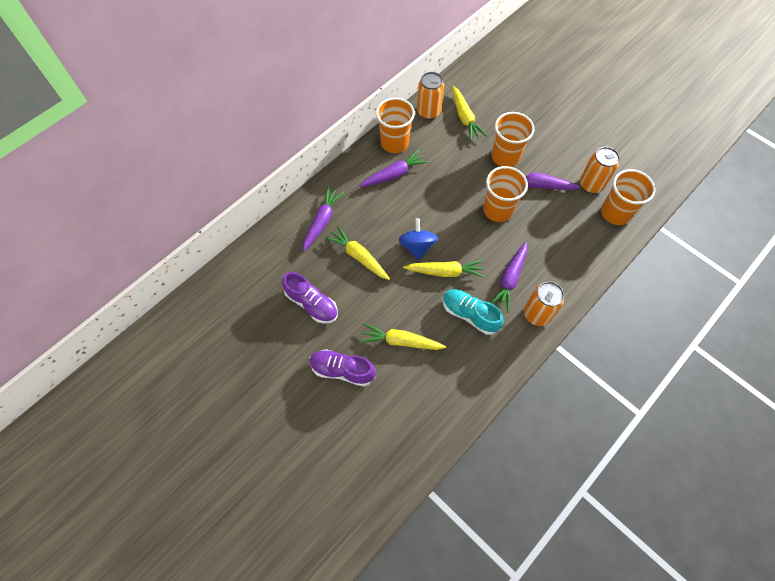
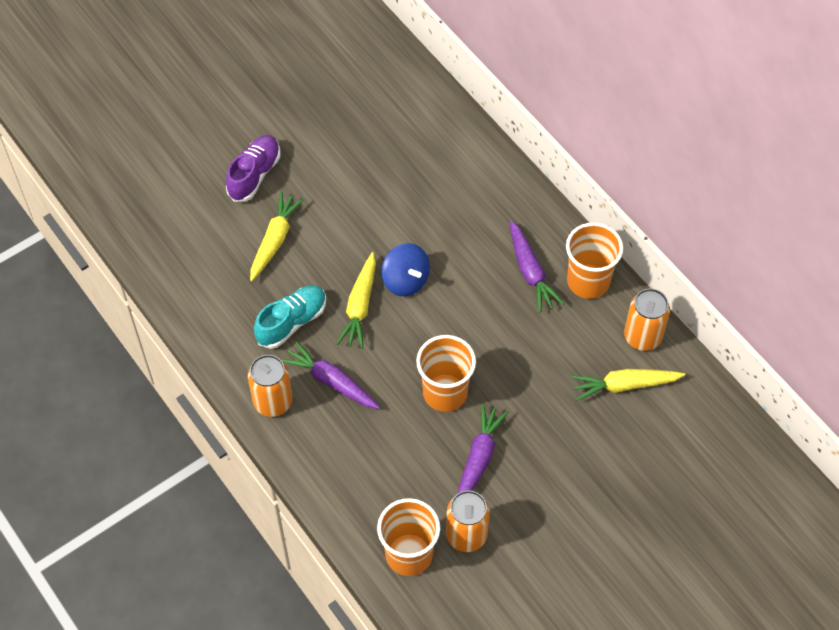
camera: 100 degrees right, 5 degrees down
(312, 304) = (348, 153): purple shoe -> none
(322, 221) = (467, 177): purple carrot -> none
(358, 256) = (404, 211): yellow carrot -> none
(417, 246) = (405, 280): blue spinning top -> blue spinning top turned 45 degrees clockwise
(505, 157) = (539, 426): orange cup -> none

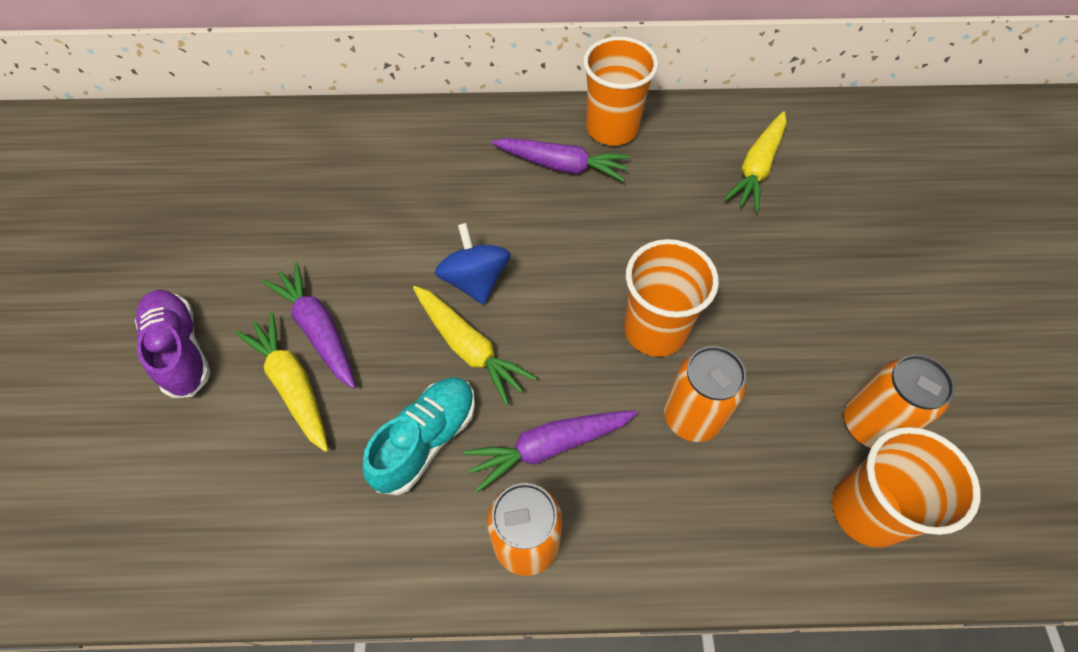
camera: 55 degrees left, 0 degrees up
(292, 322) = (426, 440): turquoise shoe -> turquoise shoe turned 45 degrees clockwise
(405, 280) = (475, 280): blue spinning top -> blue spinning top turned 105 degrees counterclockwise
(479, 458) = (767, 348): purple carrot -> purple carrot (318, 329)
(642, 337) = (709, 124): orange can -> orange can (692, 417)

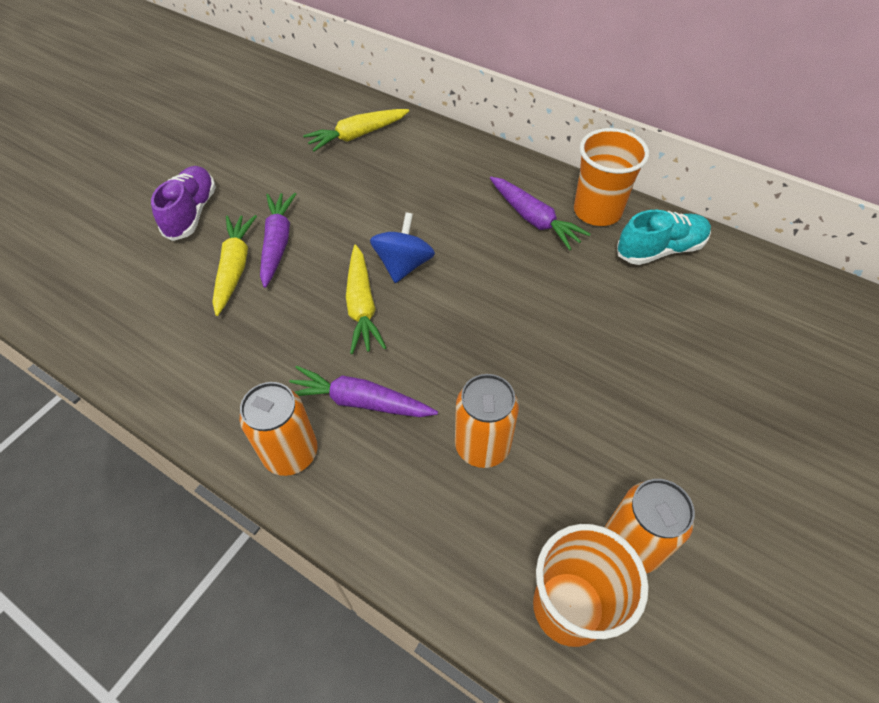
camera: 35 degrees right, 5 degrees down
(426, 440) = (284, 348): turquoise shoe -> turquoise shoe (660, 250)
(655, 330) = (507, 369): orange cup -> none
(756, 168) = (700, 297): yellow carrot -> yellow carrot (357, 136)

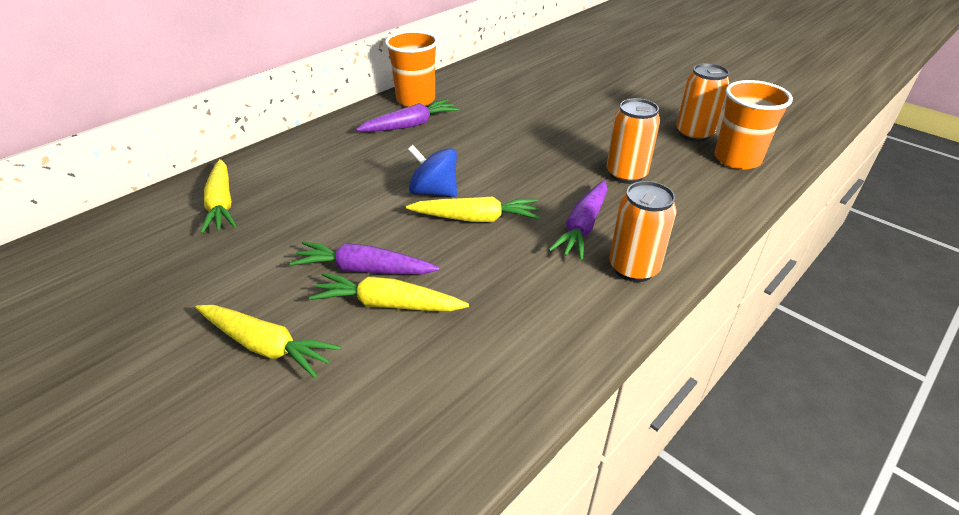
camera: 80 degrees left, 15 degrees down
(192, 213) = (266, 346): purple shoe -> yellow carrot
(660, 250) = (466, 86): turquoise shoe -> none

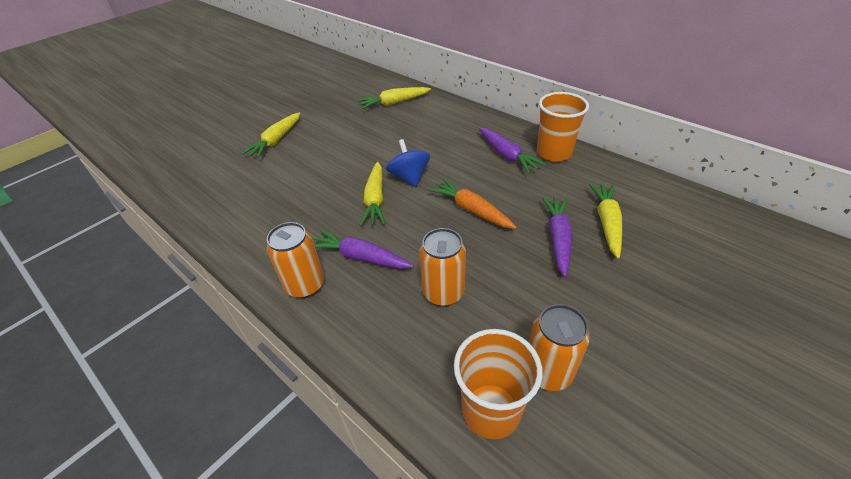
camera: 90 degrees right, 5 degrees up
(364, 269) = (327, 160): purple carrot -> purple carrot (558, 238)
(387, 304) = (296, 172): yellow carrot -> yellow carrot (607, 223)
(434, 191) = (409, 177): blue spinning top -> blue spinning top turned 45 degrees counterclockwise
(505, 153) = (471, 210): none -> orange carrot

